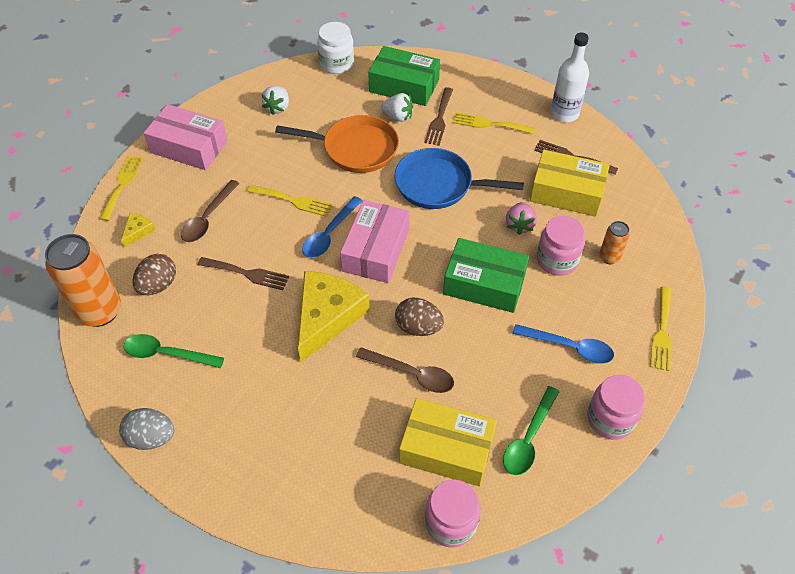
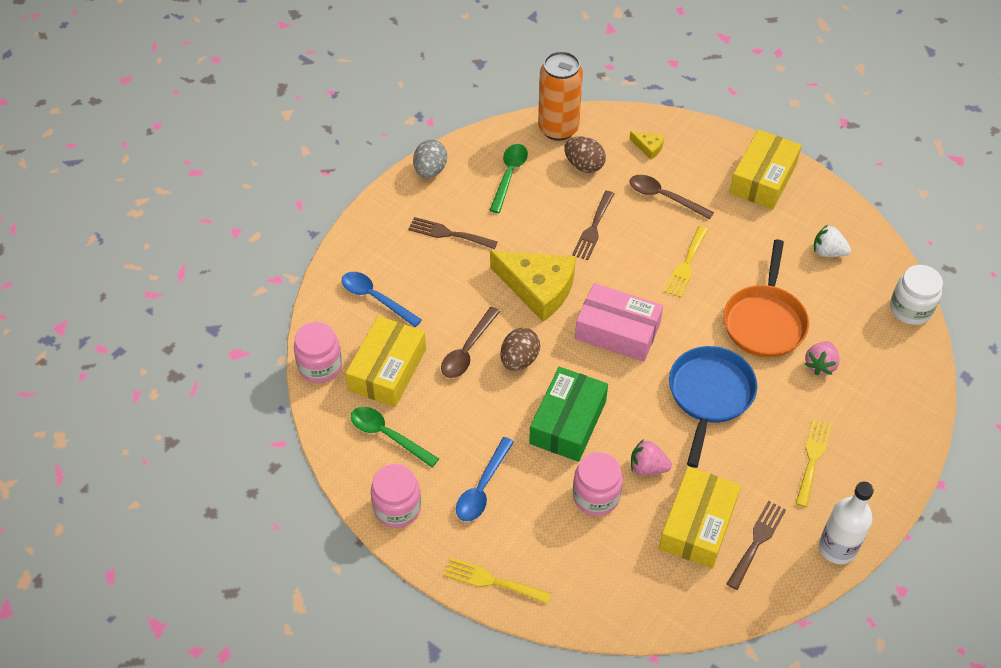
camera: 95 degrees right, 0 degrees up
(122, 184) = (709, 131): yellow fork -> none
(189, 147) = (763, 179): pink box -> yellow box
(329, 234) = (640, 293): blue spoon -> blue spoon (375, 298)
(398, 116) = (820, 365): white strawberry -> pink strawberry
(404, 86) = (876, 375): green box -> none
(439, 119) = (818, 407): brown fork -> brown fork (448, 233)
(609, 257) = (597, 550): orange can -> none

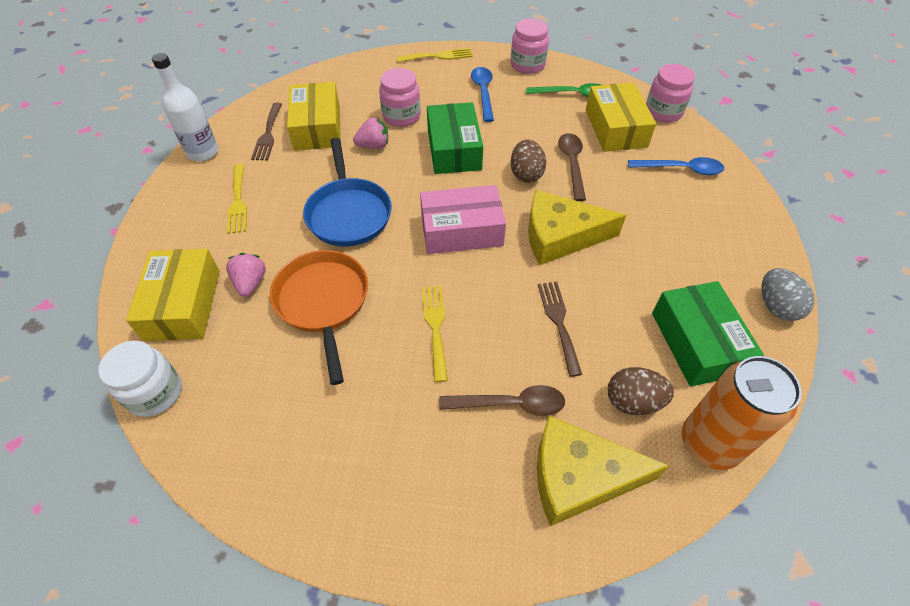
camera: 150 degrees right, 0 degrees up
(448, 233) = (686, 249): brown fork -> none
(509, 175) = (697, 342): green spoon -> green box
(648, 147) = (579, 477): yellow cheese -> yellow cheese, size x2.31
(763, 179) = (401, 505): yellow box -> yellow box (183, 304)
(828, 252) = (275, 425): white strawberry -> none

